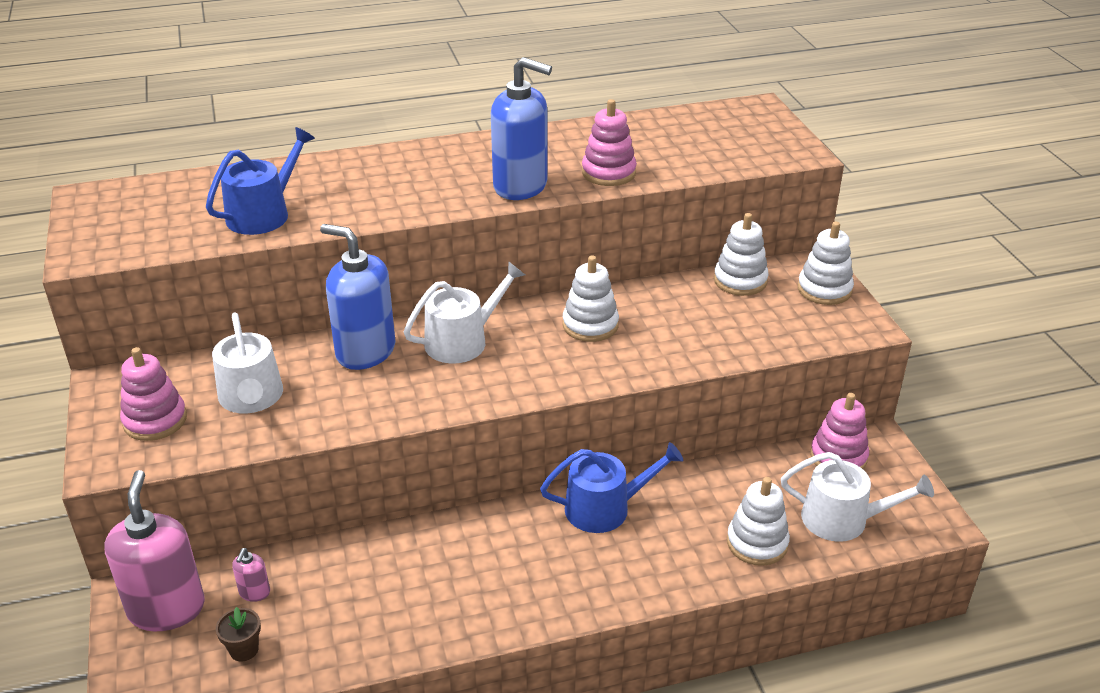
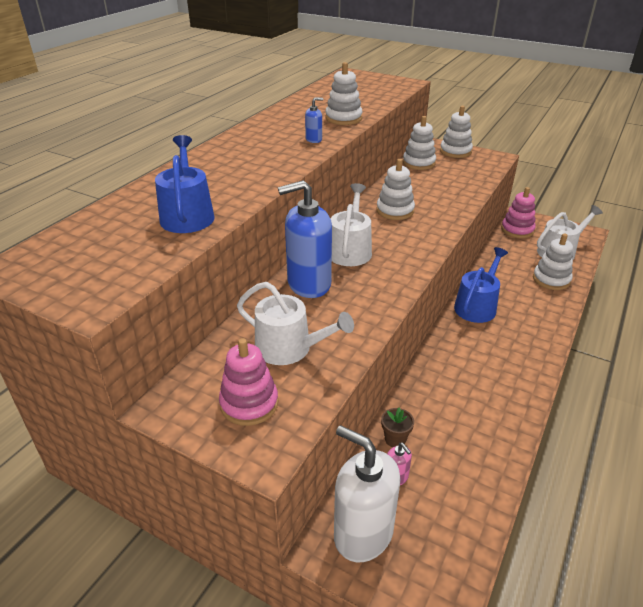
camera: 45 degrees left, 0 degrees up
(166, 608) = (363, 533): pink soap dispenser -> white soap dispenser
(244, 649) = (446, 512): brown flower pot -> brown flower pot (395, 439)
(521, 186) = (314, 139): blue soap dispenser -> blue soap dispenser, size x0.42
(608, 173) = (343, 118): pink stacking toy -> white stacking toy

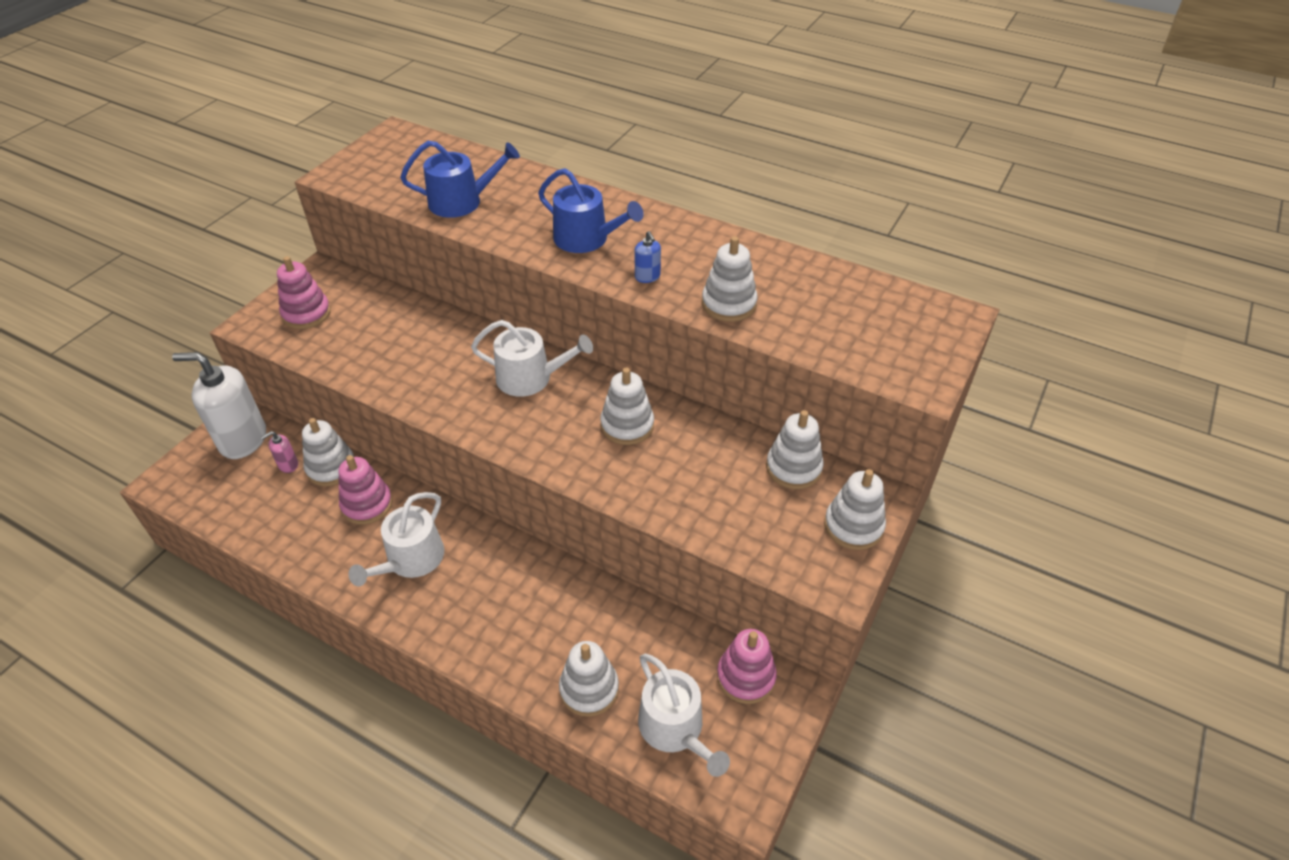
camera: 90 degrees right, 10 degrees up
(289, 348) = (367, 334): white watering can -> white watering can (410, 560)
(308, 284) = (466, 344): blue soap dispenser -> none
(363, 533) = (243, 440): white soap dispenser -> white soap dispenser turned 120 degrees counterclockwise
(395, 439) = (331, 467): brown flower pot -> white stacking toy
(435, 404) = (367, 504): none -> pink stacking toy
(477, 306) = (531, 574): blue watering can -> blue watering can (587, 239)

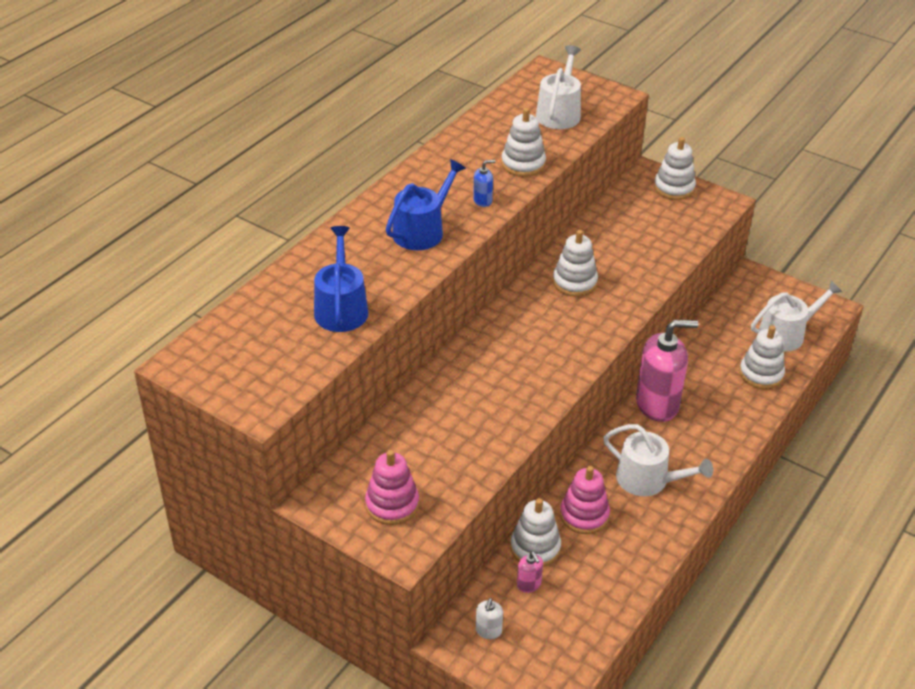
camera: 85 degrees left, 5 degrees down
(243, 440) = (488, 631): white soap dispenser -> white soap dispenser, size x0.42
(529, 570) = (657, 404): none -> pink soap dispenser
(531, 378) = (513, 335): white watering can -> white watering can (559, 113)
(745, 677) = (743, 297): pink stacking toy -> none
(793, 468) = (621, 205): white stacking toy -> none

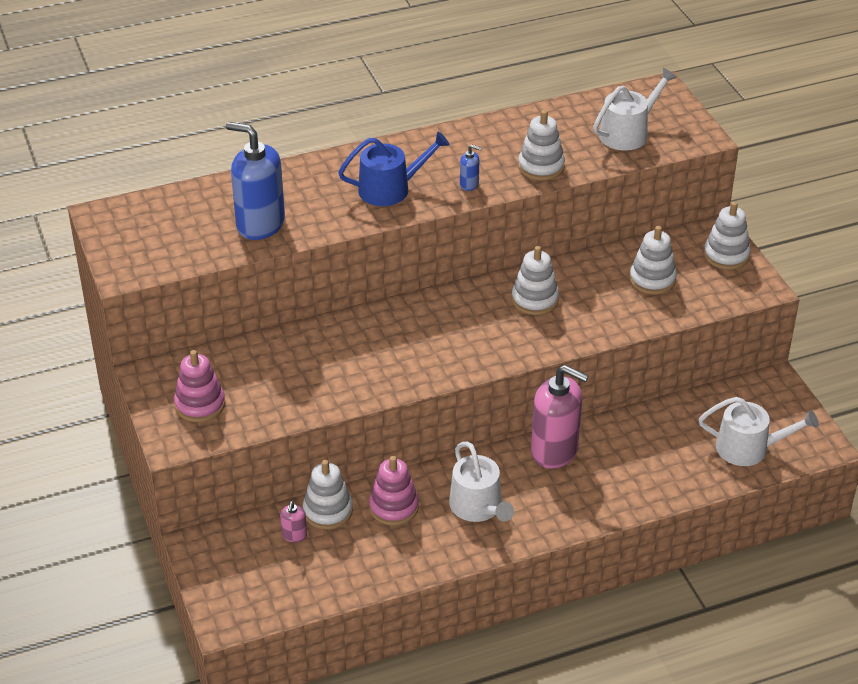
camera: 35 degrees right, 0 degrees up
(341, 308) = (260, 224): blue watering can -> blue soap dispenser
(488, 631) = (229, 552): white soap dispenser -> none
(761, 374) = (682, 471): white stacking toy -> white stacking toy (652, 279)

